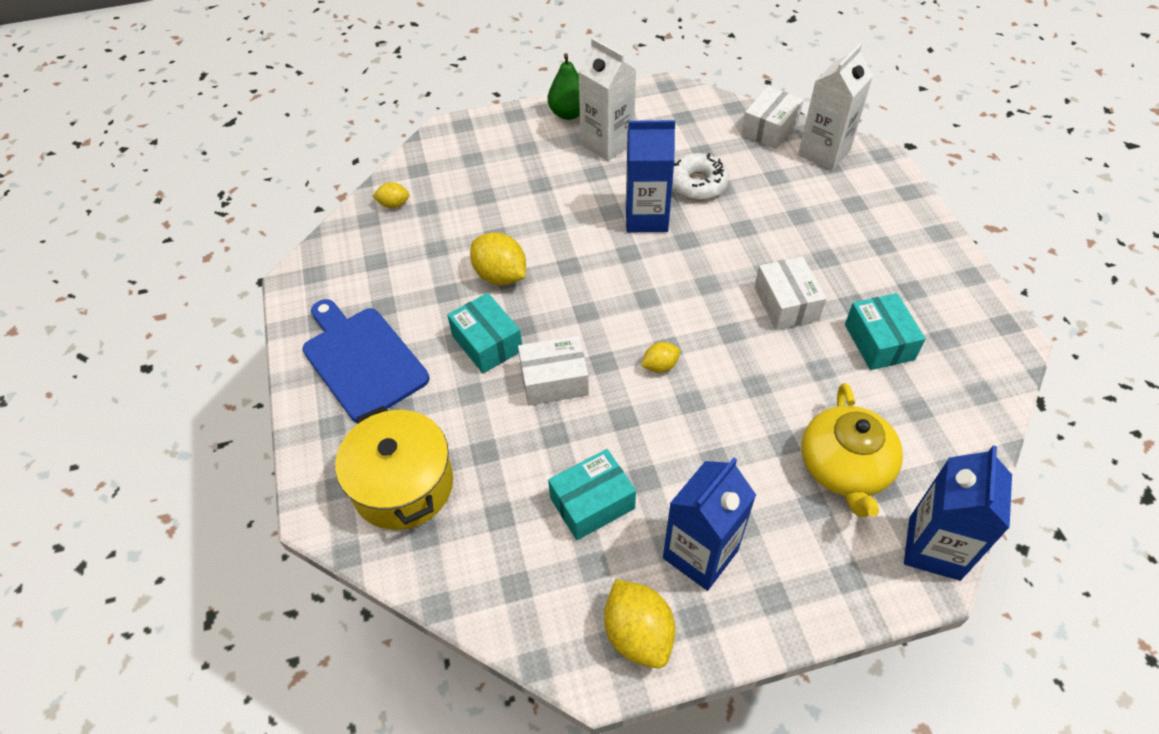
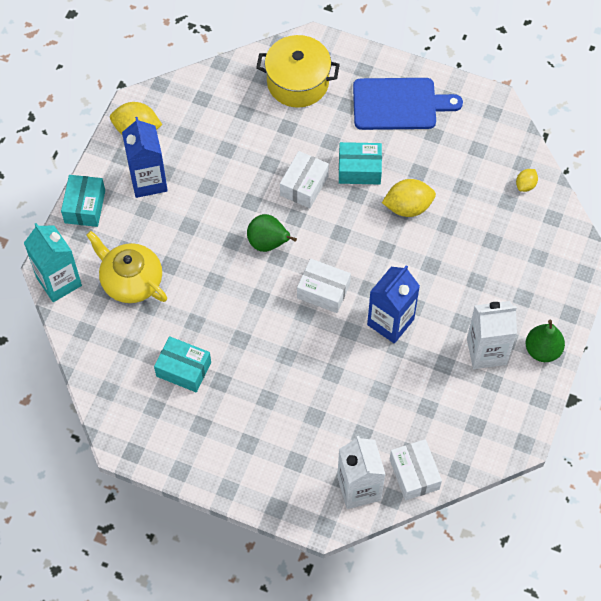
camera: 125 degrees right, 10 degrees up
(592, 503) = (215, 155): turquoise box -> turquoise box (85, 206)
(660, 366) = (268, 243): yellow lemon -> green pear
(697, 184) = (396, 378): white donut -> none
(786, 303) = (253, 344): white box -> white box (323, 291)
(934, 548) = (59, 281): blue carton -> turquoise carton

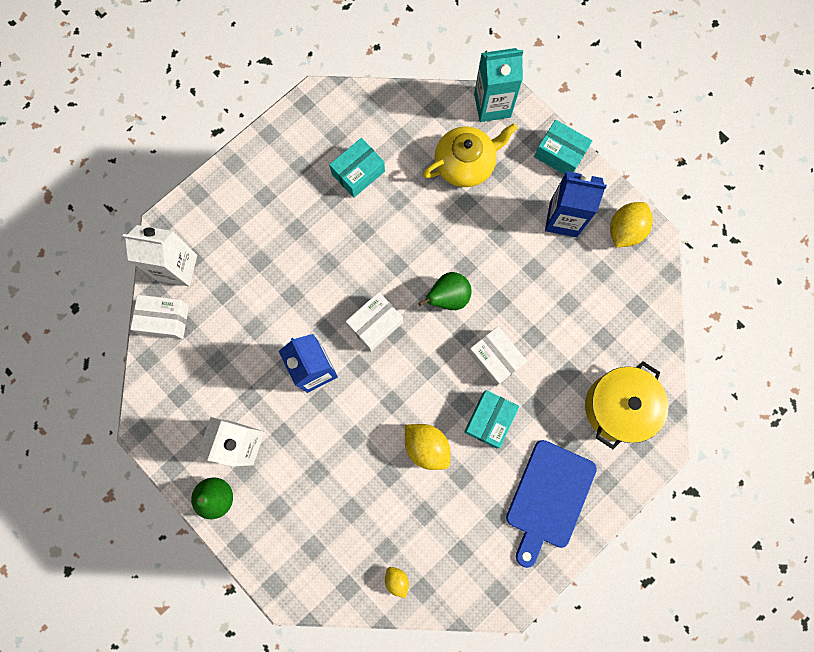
camera: 115 degrees right, 15 degrees up
(408, 207) = (426, 446): yellow lemon -> yellow lemon turned 60 degrees counterclockwise

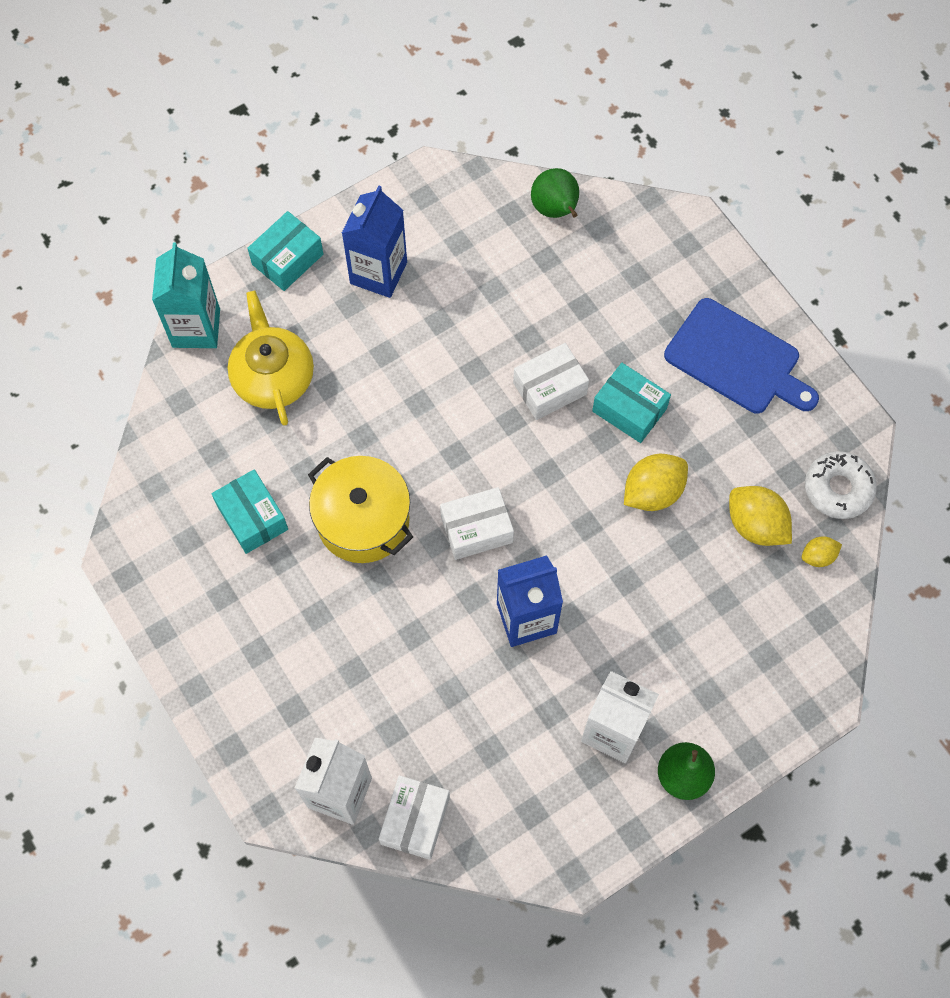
camera: 80 degrees left, 10 degrees down
(375, 324) = (476, 529): white box -> white box turned 75 degrees counterclockwise
(448, 297) = (457, 431): green pear -> green pear (555, 210)
(455, 590) = (838, 489): none -> white donut
(618, 407) = (636, 260): yellow pot -> yellow pot (363, 520)
(625, 230) = (410, 206): yellow lemon -> yellow lemon (755, 525)

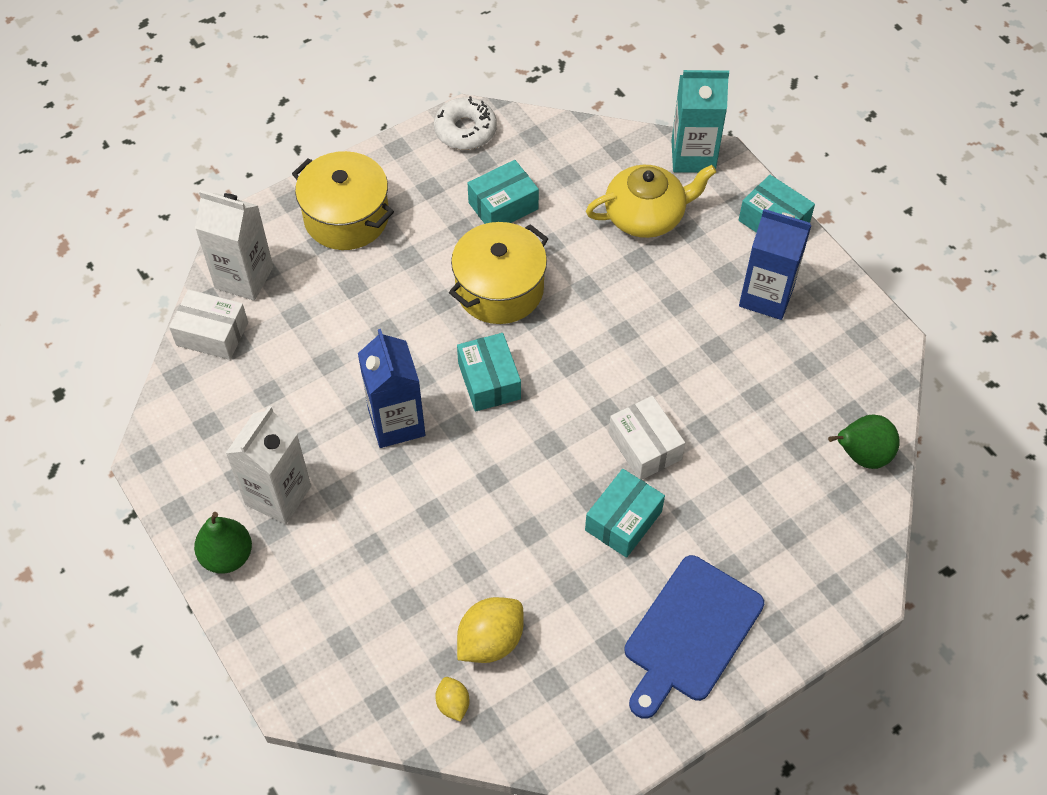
camera: 90 degrees right, 10 degrees down
(259, 684) = (346, 217): none -> yellow pot
(476, 529) = (489, 381): white box -> turquoise box
(652, 492) = (529, 540): yellow lemon -> none
(838, 489) = (533, 732): white donut -> white donut (465, 130)

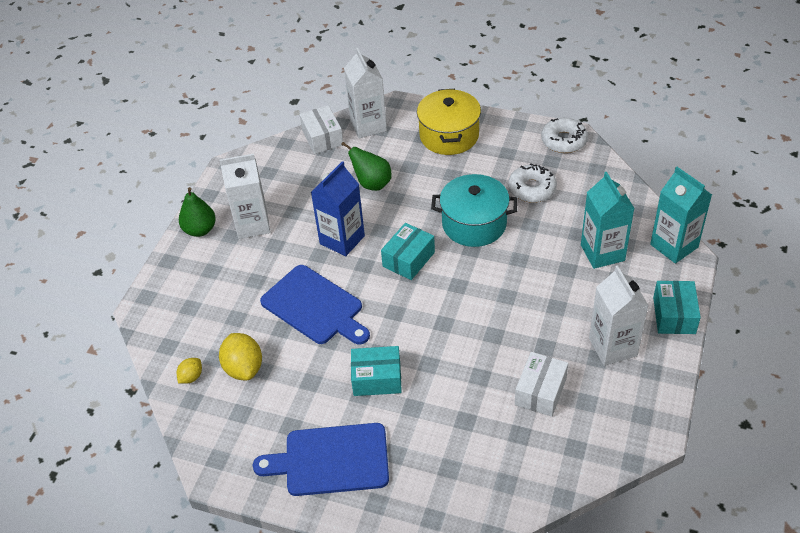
camera: 55 degrees right, 10 degrees down
(469, 513) = (315, 307): none -> blue cutting board
(490, 641) = (244, 368): yellow lemon -> yellow lemon turned 60 degrees clockwise
(499, 289) = (474, 224): yellow pot -> turquoise pot
(503, 206) = (532, 189): turquoise box -> white donut
(644, 446) = (438, 356): white box -> white box (540, 391)
(646, 215) = (602, 253): yellow teapot -> turquoise carton
(766, 296) = (613, 347): blue carton -> white carton
(861, 455) = (547, 473): green pear -> green pear (372, 184)

